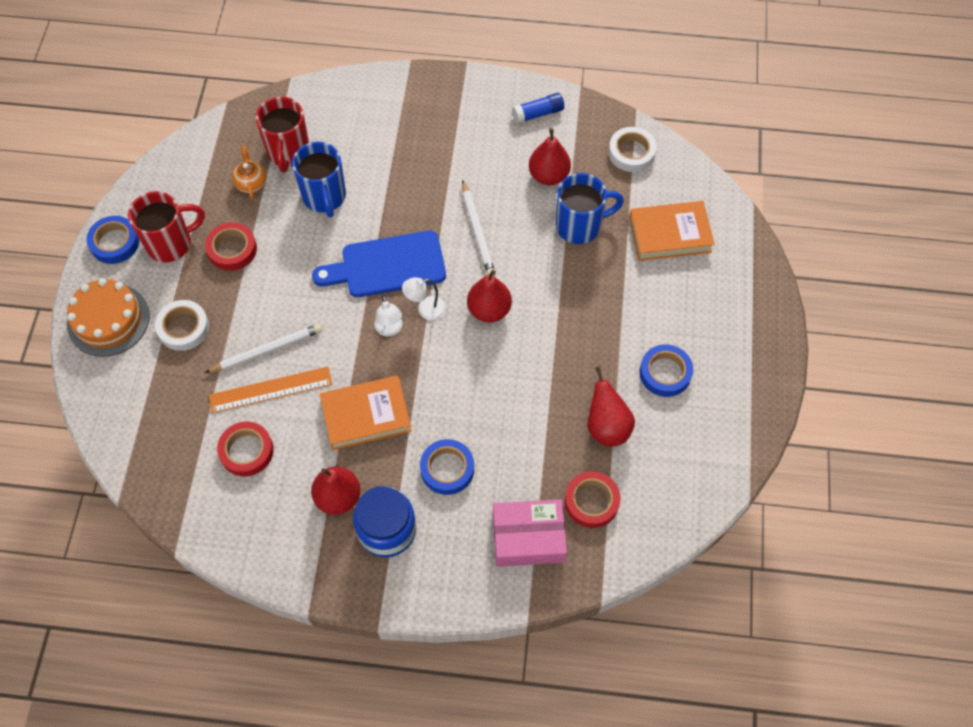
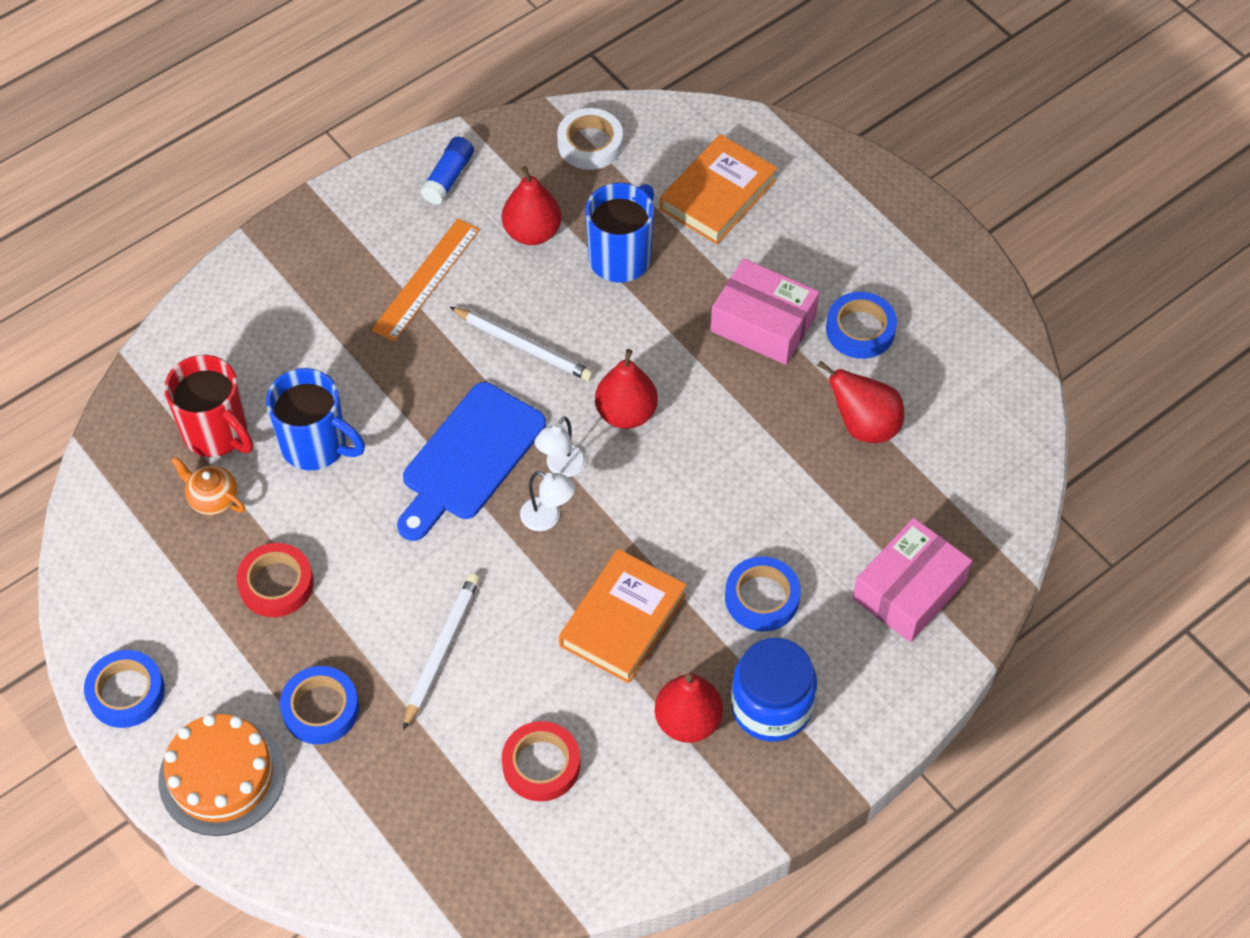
camera: 45 degrees left, 5 degrees down
(171, 243) = (196, 637): red mug -> none
(183, 328) = (320, 708): white tape -> blue tape
(270, 389) = (493, 684): orange ruler -> orange ruler (426, 279)
(591, 501) = (927, 505): red tape -> none
(615, 324) = (763, 323): none -> pink box

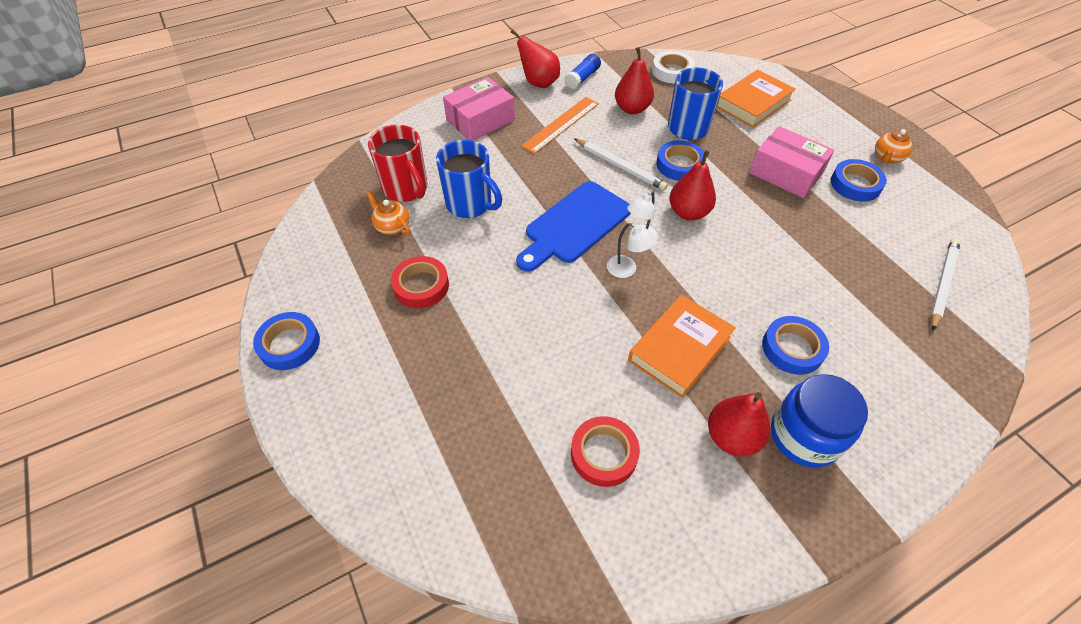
camera: 10 degrees right, 5 degrees down
(222, 776) = (341, 420): orange cake -> none
(320, 708) = (432, 379): blue tape -> blue tape (679, 165)
(442, 650) = (534, 350): white pencil -> white pencil (942, 284)
(864, 425) = (864, 242): red pear -> red pear (539, 83)
(909, 590) = (914, 360): pink box -> pink box (480, 120)
(910, 274) = (887, 158): none -> orange teapot

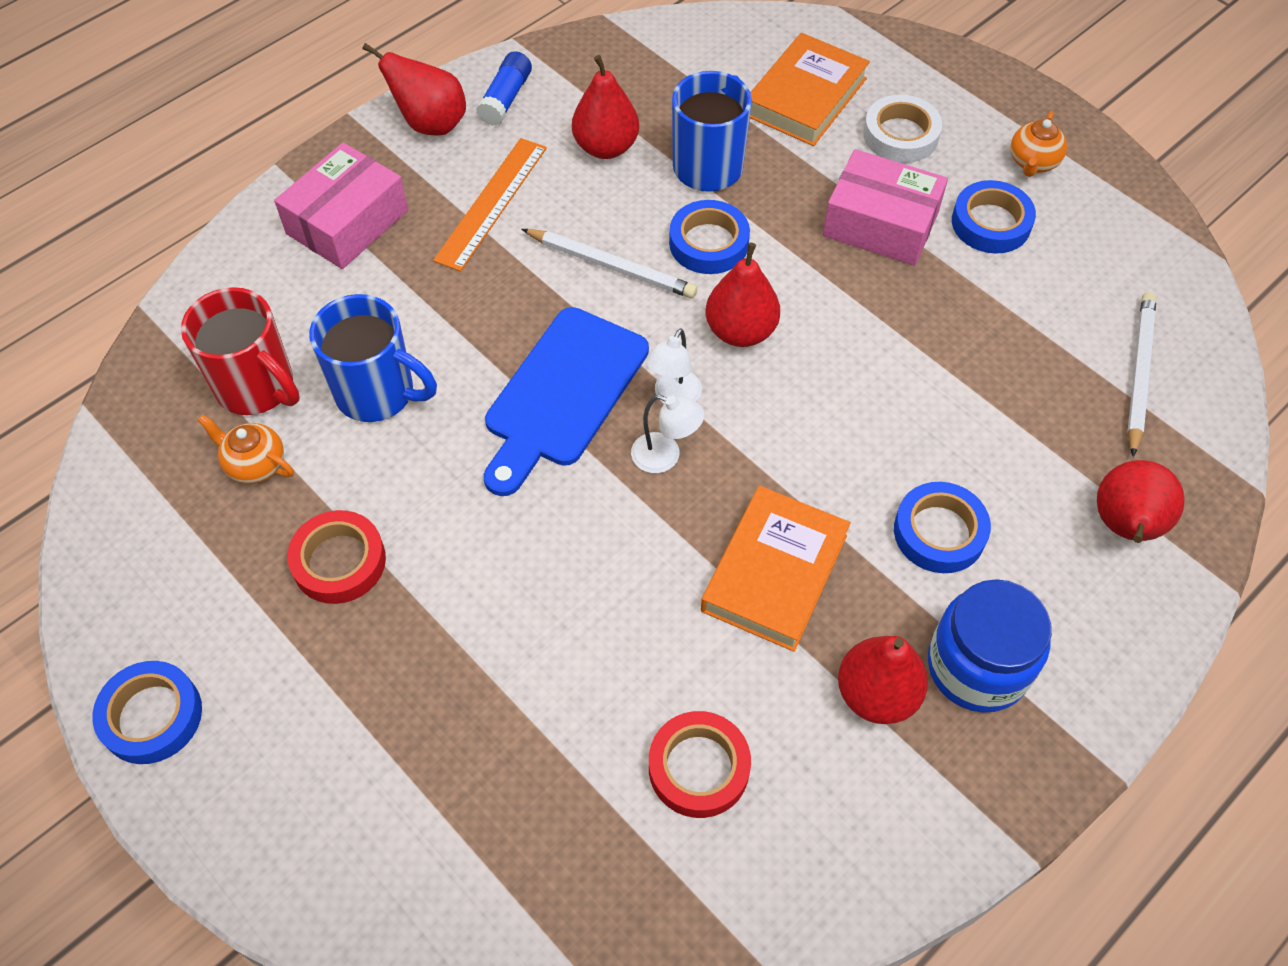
camera: 15 degrees left, 5 degrees up
(672, 71) = (657, 56): white tape -> white tape (900, 135)
(921, 372) = (1125, 526): none -> red pear

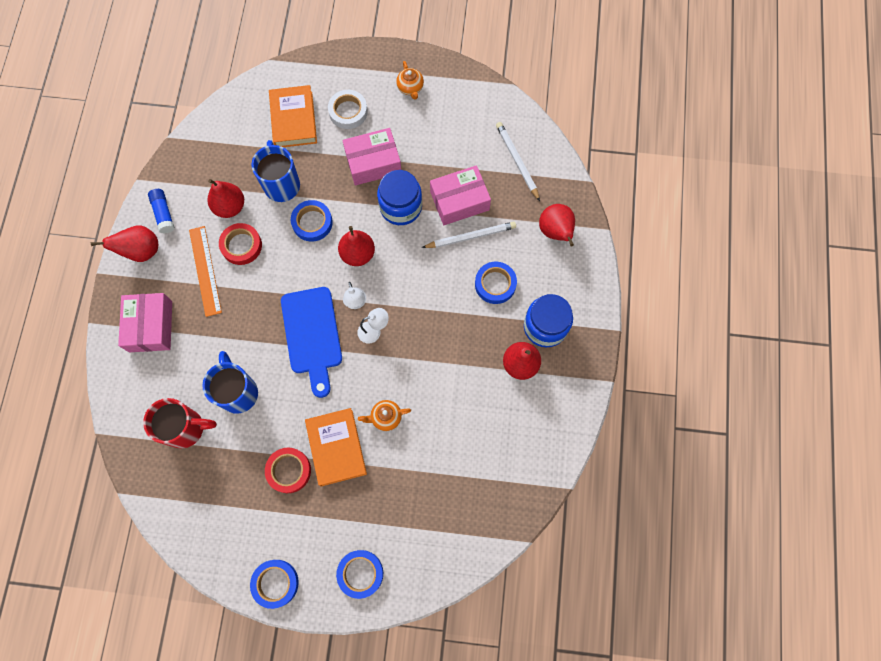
camera: 40 degrees left, 15 degrees up
(255, 464) = (218, 460): orange teapot -> orange teapot (385, 417)
(377, 393) = (238, 392): blue mug -> blue mug turned 90 degrees counterclockwise
(611, 266) = (282, 263): white pencil -> white pencil (470, 236)
(698, 768) = (483, 439): red tape -> red tape (241, 246)
(774, 573) = (451, 346): orange book -> orange book (336, 447)
(871, 311) = (401, 207): none -> blue jar
(982, 366) = (459, 201): none -> pink box
(991, 223) = (415, 130): blue tape -> blue tape (360, 573)

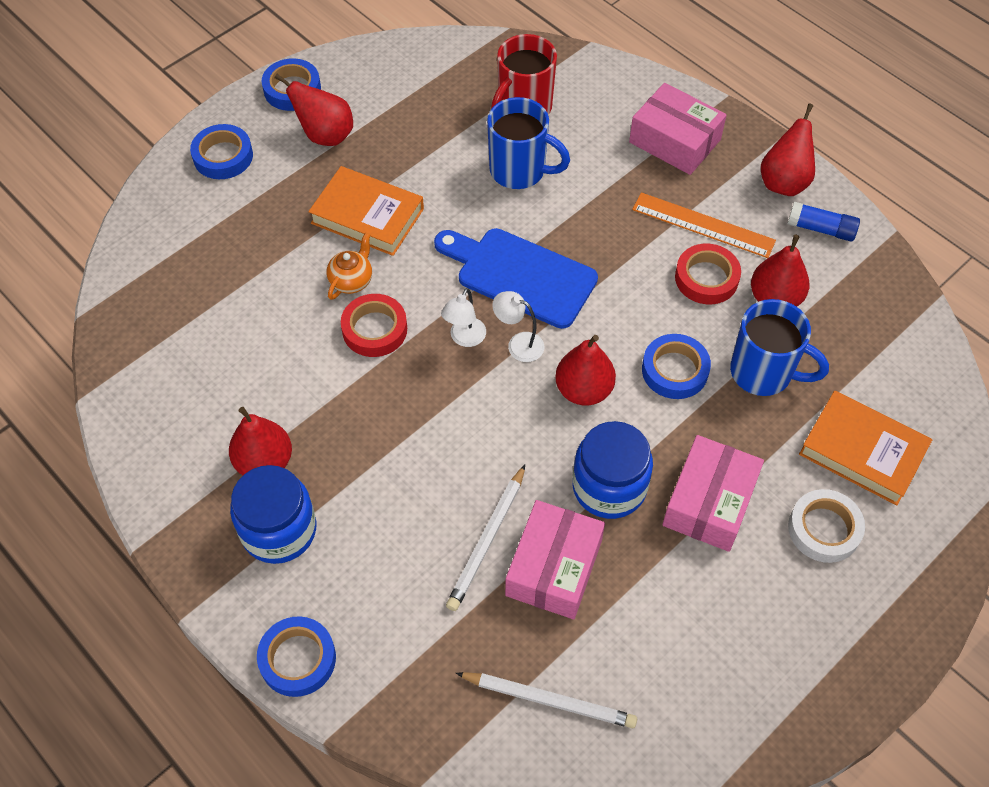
camera: 130 degrees right, 15 degrees down
(289, 470) = (388, 162): red tape -> red tape (374, 329)
(410, 88) = (804, 646): orange teapot -> none
(495, 284) = (393, 517): blue tape -> blue tape (298, 659)
(555, 232) = (391, 658): red pear -> red pear (325, 135)

